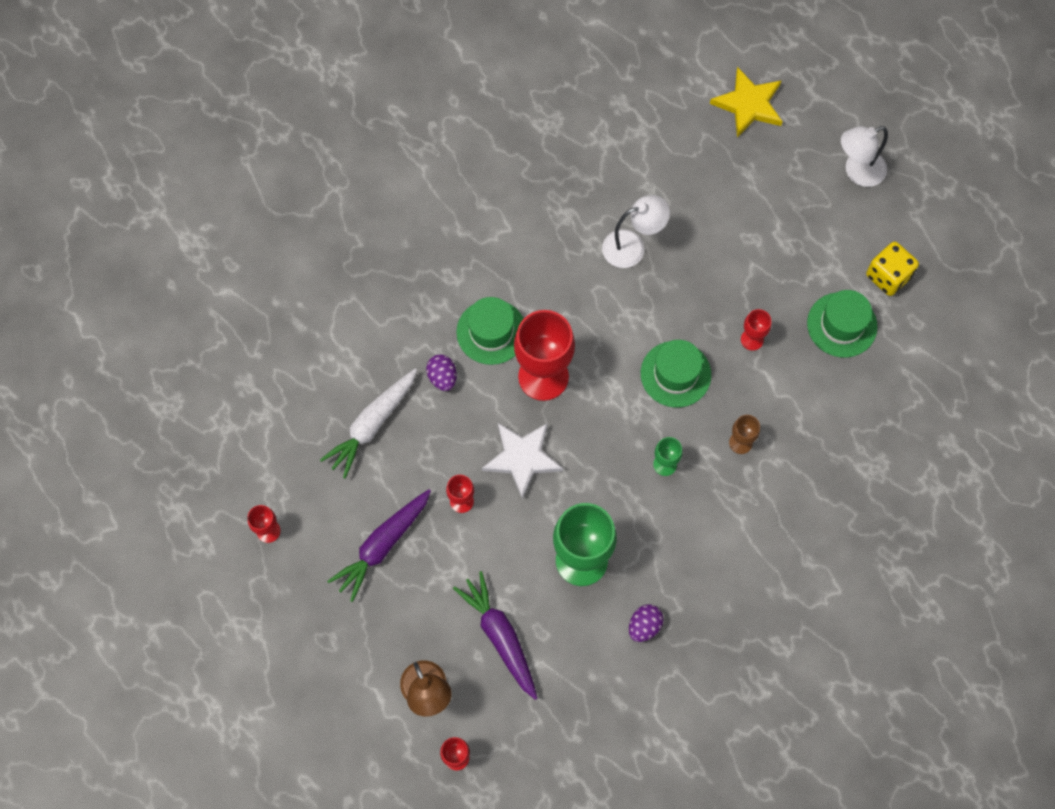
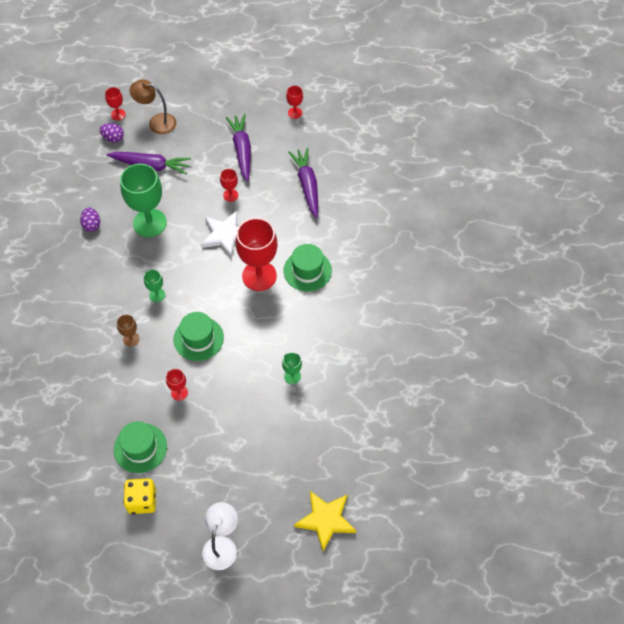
camera: 130 degrees right, 10 degrees down
(372, 425) = (307, 185): white carrot -> purple carrot
(442, 377) = (303, 231): purple egg -> purple egg (113, 138)
(632, 246) = (292, 376): white lamp -> green goblet

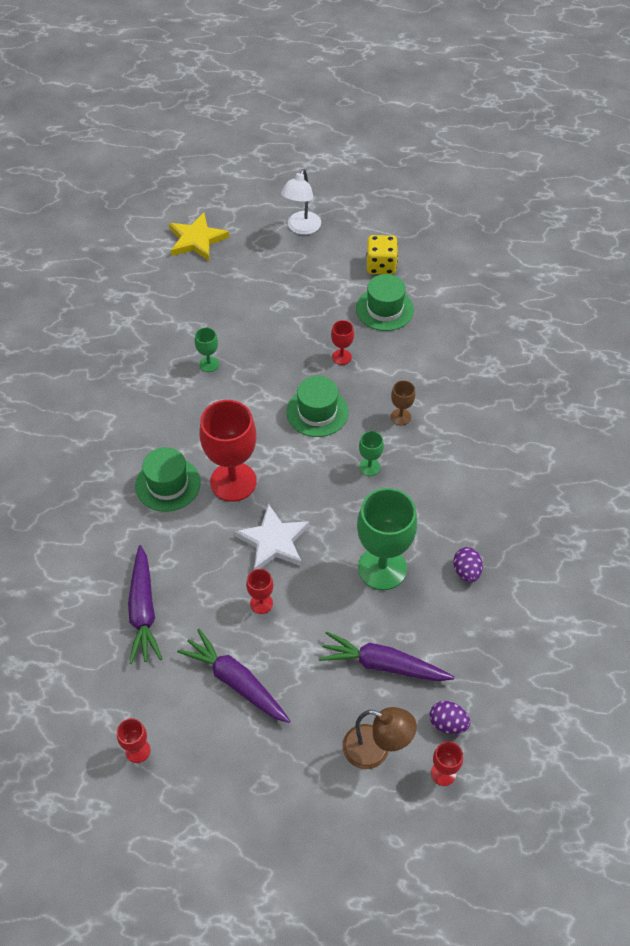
camera: 175 degrees left, 5 degrees down
(242, 150) = (236, 682): purple carrot -> purple carrot turned 135 degrees clockwise

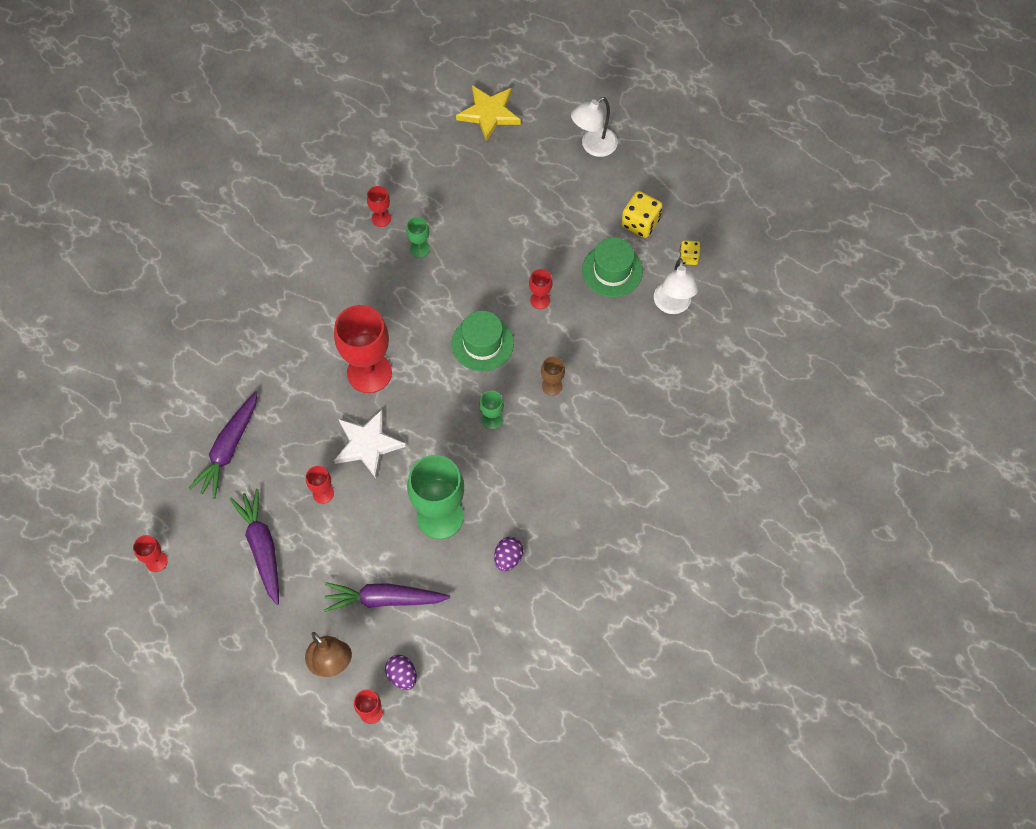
camera: 30 degrees right, 10 degrees up
(157, 356) = (381, 218): none -> red goblet
(168, 484) = (315, 346): green hat -> none
(383, 665) = (385, 599): purple carrot -> purple carrot turned 45 degrees counterclockwise
(438, 273) = (688, 257): none -> yellow dice
(452, 312) = (673, 305): none -> white lamp

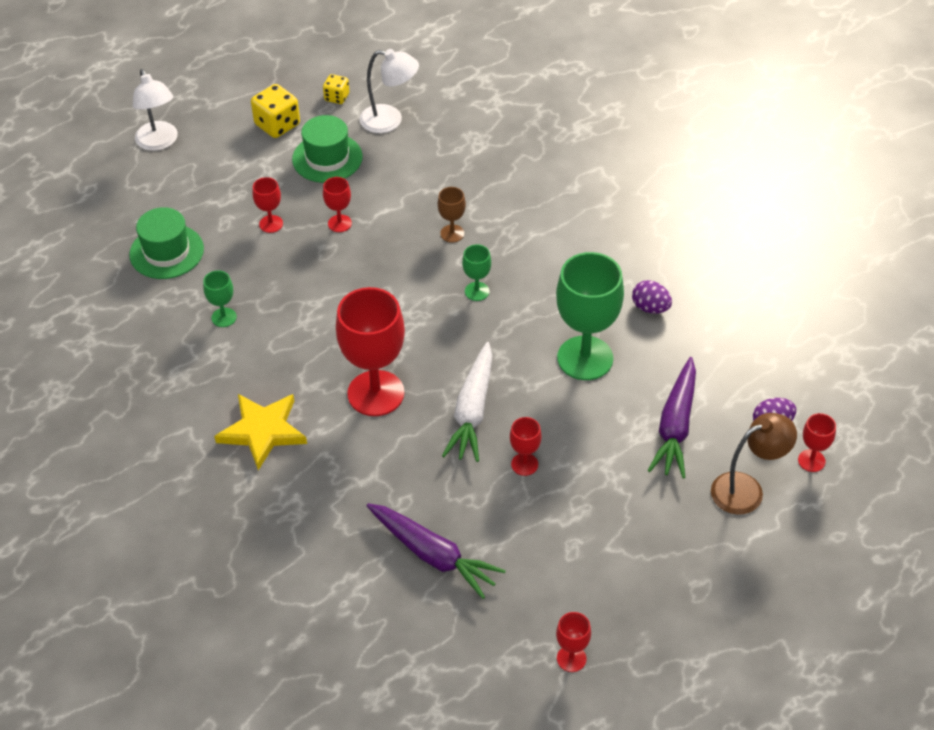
camera: 75 degrees left, 15 degrees down
(262, 548) = (581, 538): purple carrot -> none
(367, 444) = (472, 410): white star -> white carrot
(381, 218) = (163, 347): red goblet -> red goblet (271, 224)
(482, 343) = (376, 282): green hat -> green hat (166, 252)
(489, 113) = (65, 222): yellow star -> yellow star (262, 431)

